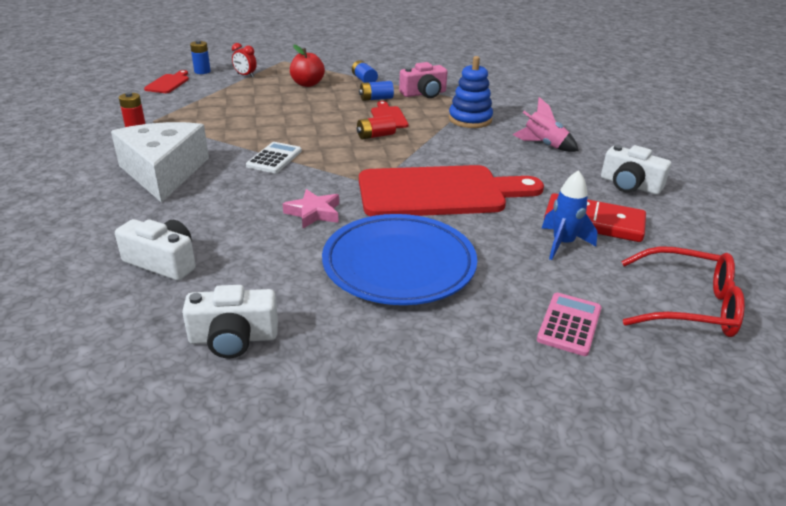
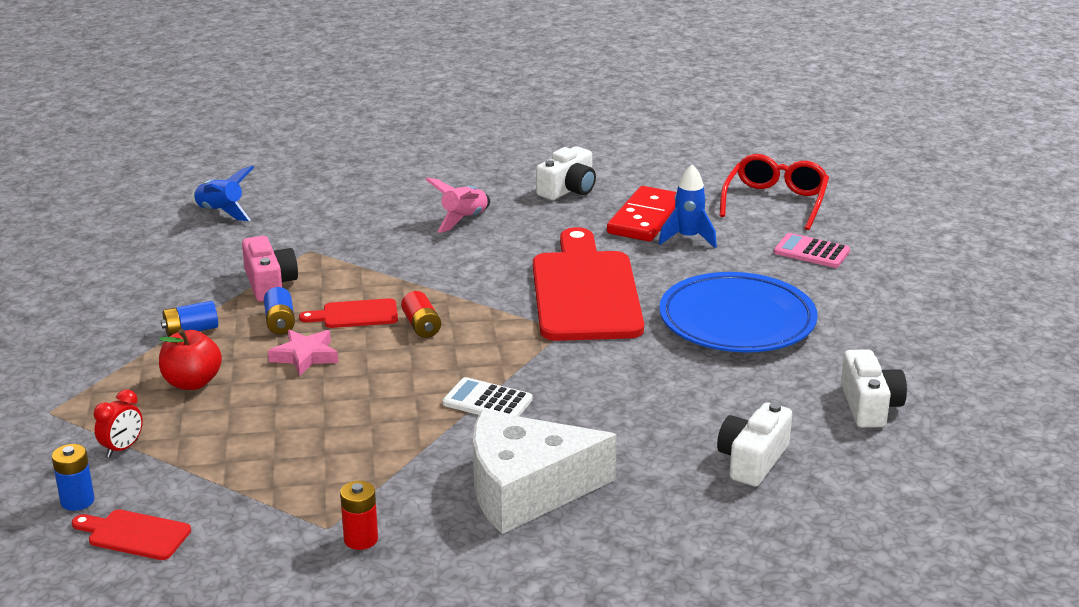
camera: 85 degrees left, 5 degrees down
(314, 213) = (636, 369): pink star -> pink star (305, 356)
(470, 119) = (376, 257): blue stacking toy -> none
(513, 77) = (221, 212): none -> blue rocket

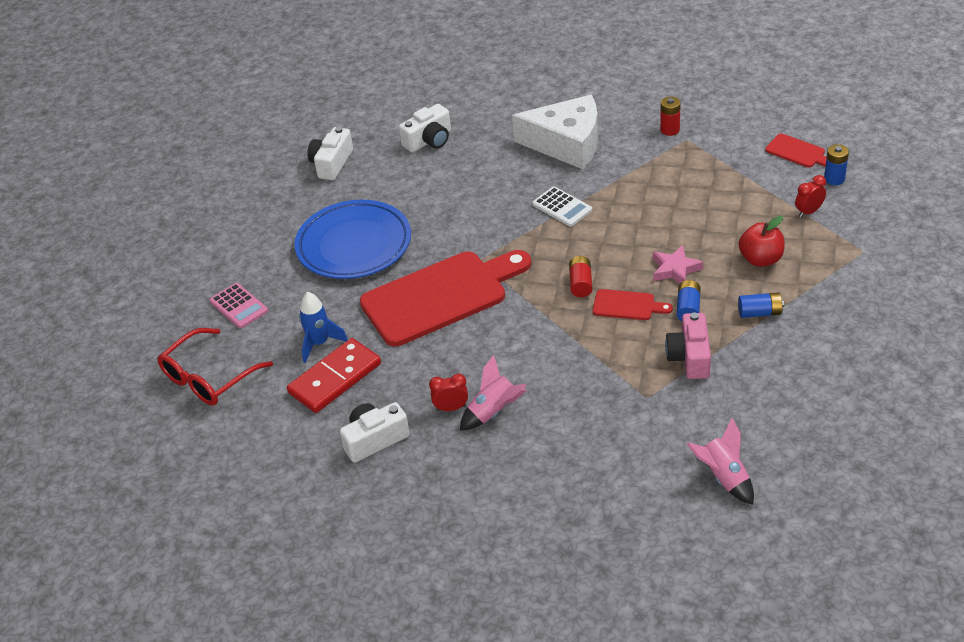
camera: 155 degrees left, 15 degrees up
(221, 212) = (723, 477): blue rocket -> pink rocket
(509, 216) = (451, 408): none -> red clock
(585, 291) = (441, 296): red cutting board -> red cutting board turned 135 degrees counterclockwise

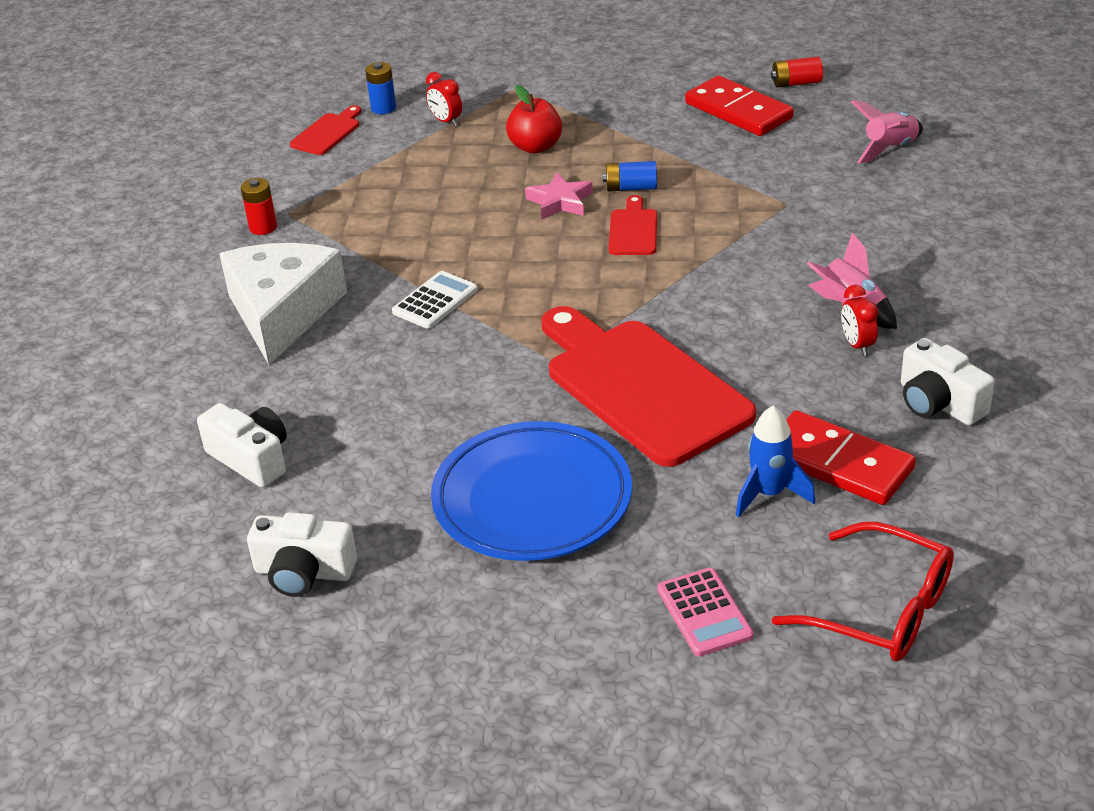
camera: 100 degrees left, 5 degrees down
(239, 306) = (704, 613): pink calculator -> pink calculator turned 120 degrees clockwise
(580, 284) = (597, 269): red battery -> red battery (796, 83)
(690, 357) = (714, 181): pink camera -> none
(759, 313) = (629, 142): blue battery -> none
(807, 385) = (738, 111): none -> red domino

